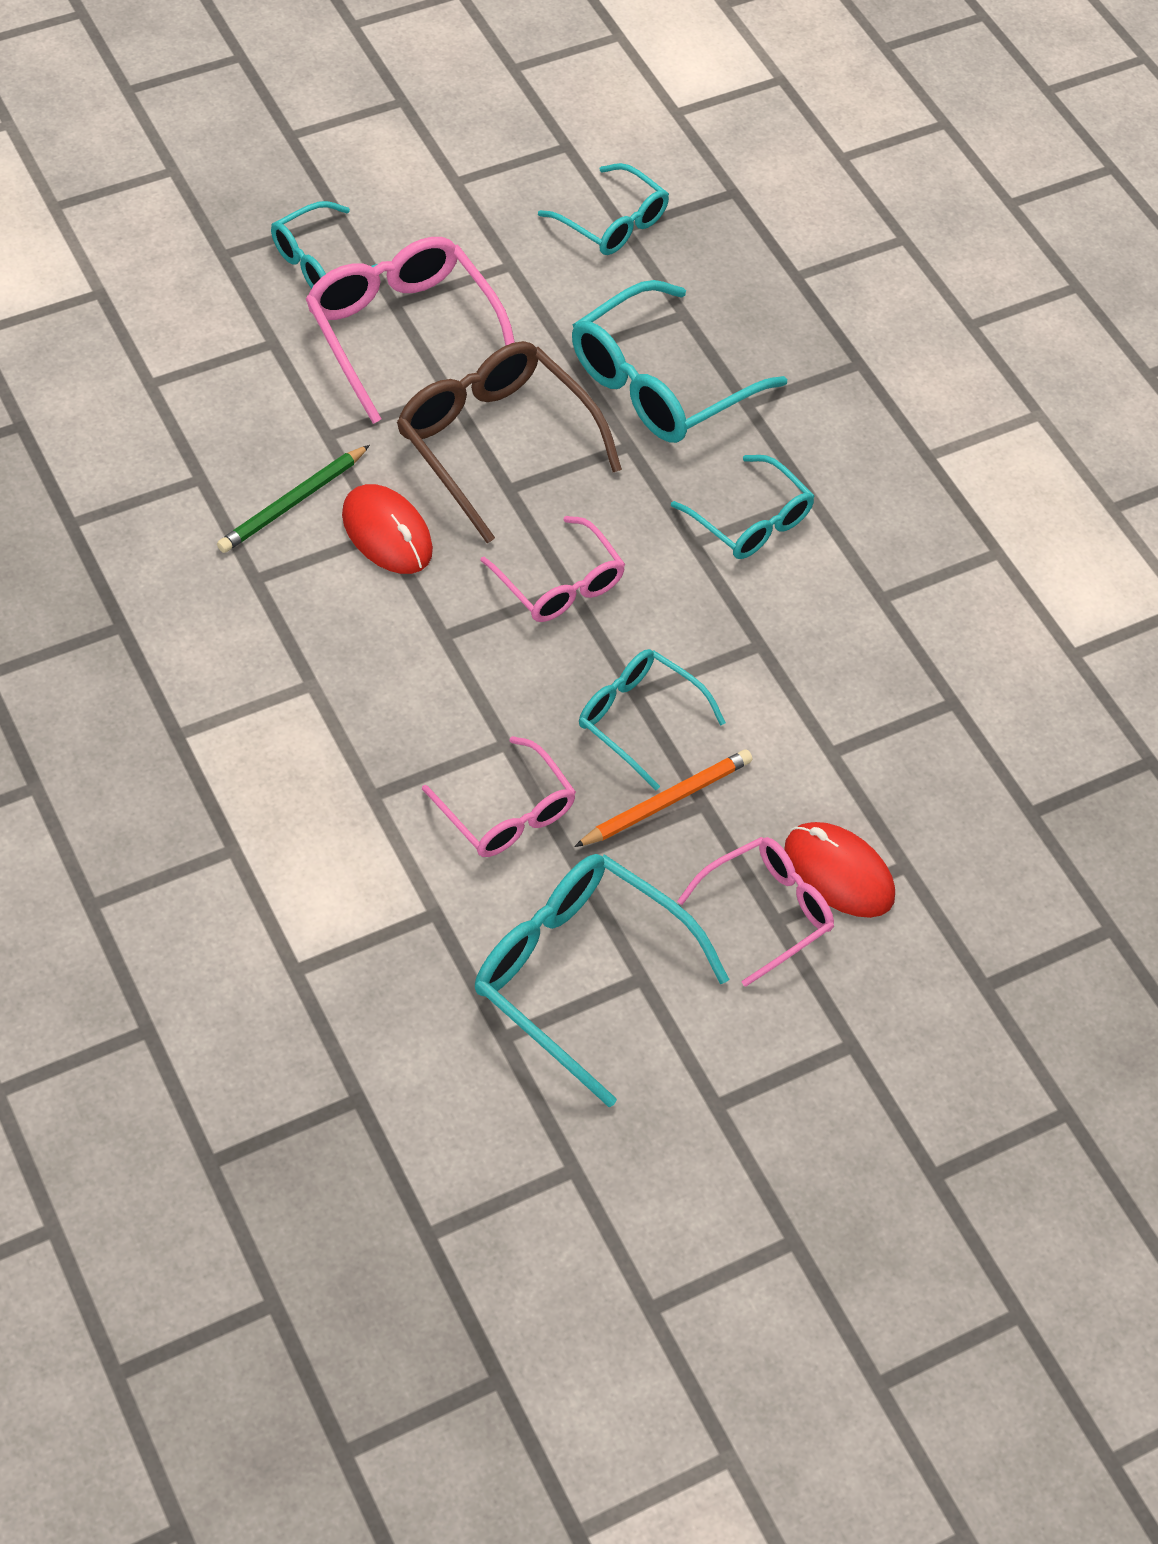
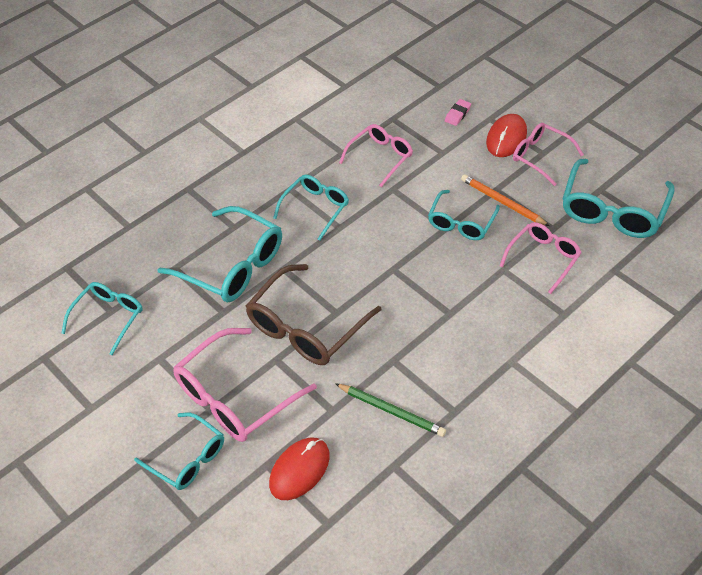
camera: 100 degrees left, 5 degrees down
(387, 533) = (393, 358): red mouse -> red mouse (299, 470)
(559, 584) = (392, 274): pink glasses -> pink glasses (380, 157)
(933, 814) = (457, 114): none -> pink eraser

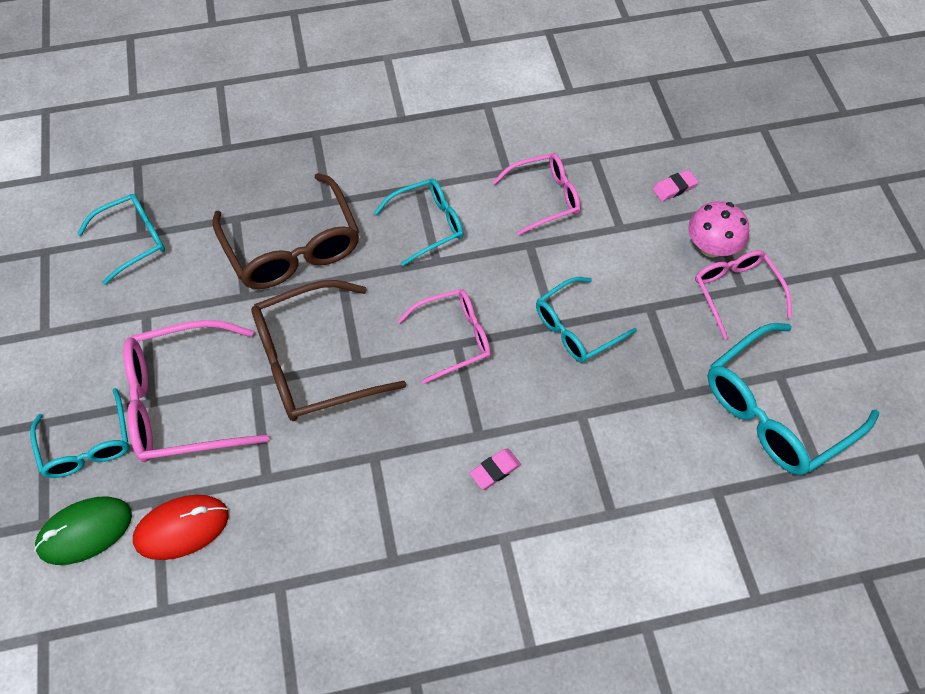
camera: 30 degrees right, 10 degrees up
(232, 265) = (293, 247): turquoise glasses -> brown glasses
(232, 510) = (85, 531): none -> green mouse
(391, 411) = (326, 517): green pencil -> none
(476, 327) = (495, 470): none -> pink eraser
(502, 202) = (644, 328): orange pencil -> none
(506, 138) = (711, 247): red mouse -> pink mushroom
(543, 258) = (640, 427): pink glasses -> pink glasses (454, 338)

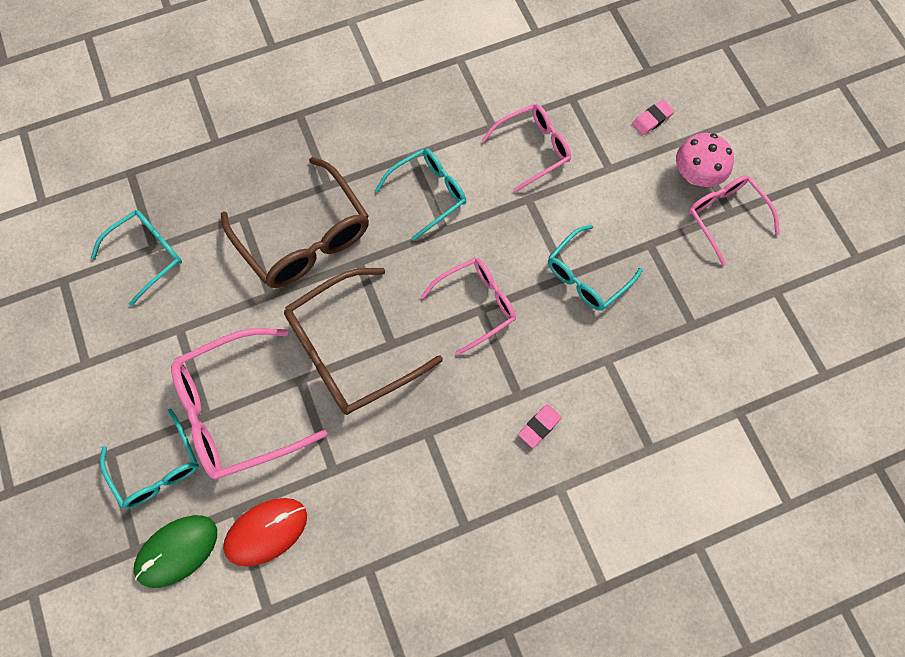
camera: 10 degrees left, 10 degrees up
(775, 410) = (778, 326): turquoise glasses -> none

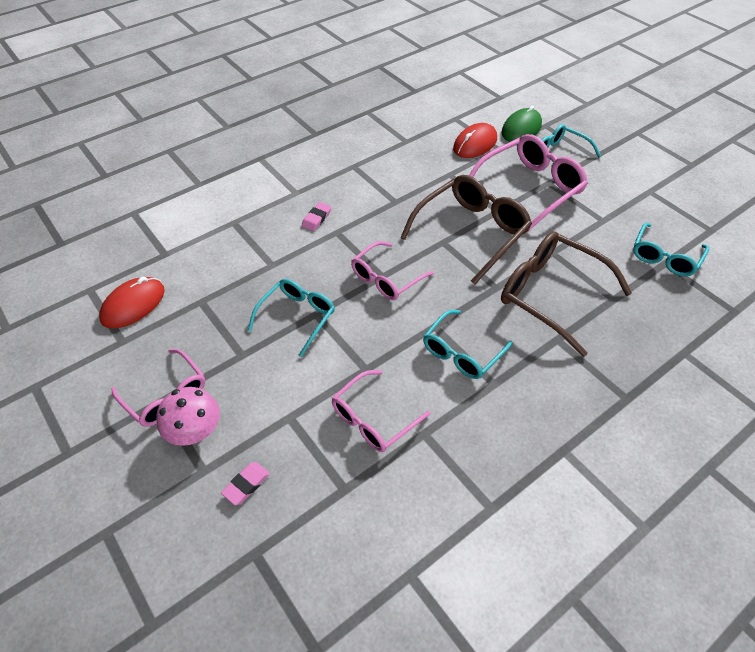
camera: 165 degrees right, 20 degrees down
(770, 338) = (133, 305): none -> red mouse

